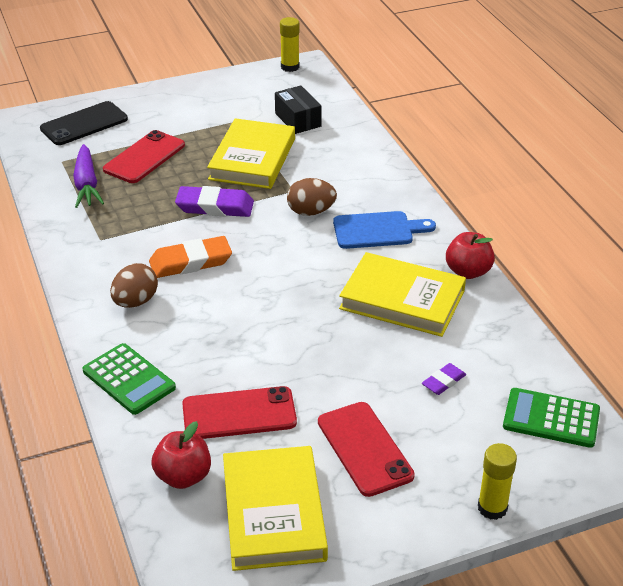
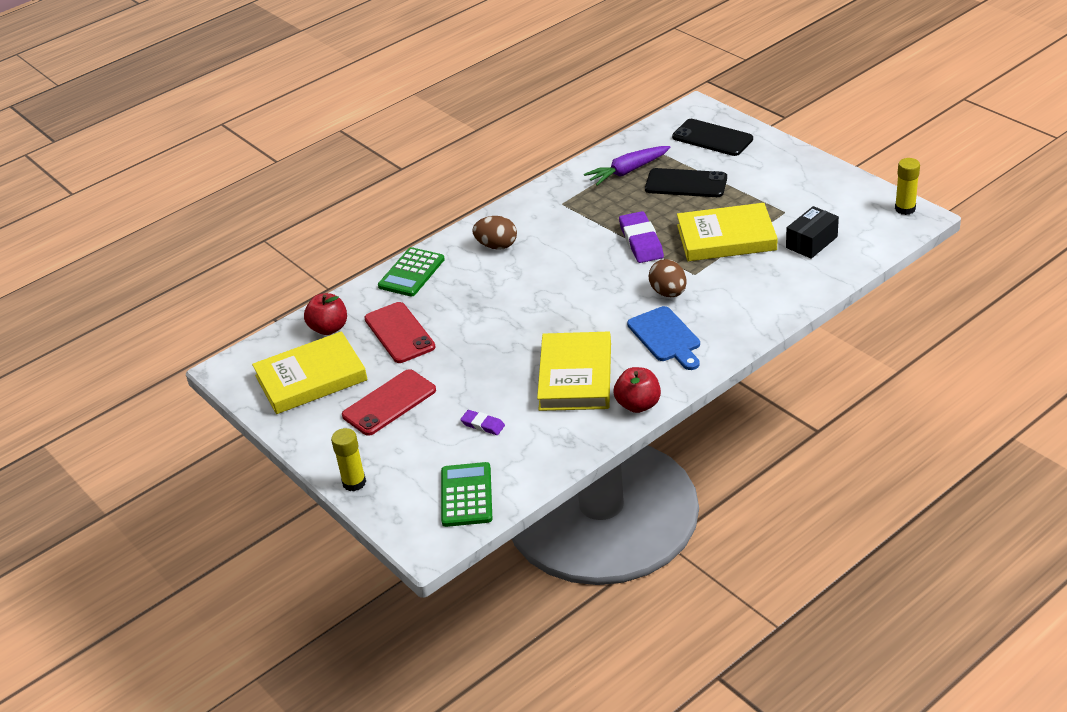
camera: 75 degrees right, 0 degrees up
(144, 157) = (686, 184): red phone -> black phone
(190, 262) = (559, 254): orange eraser -> none

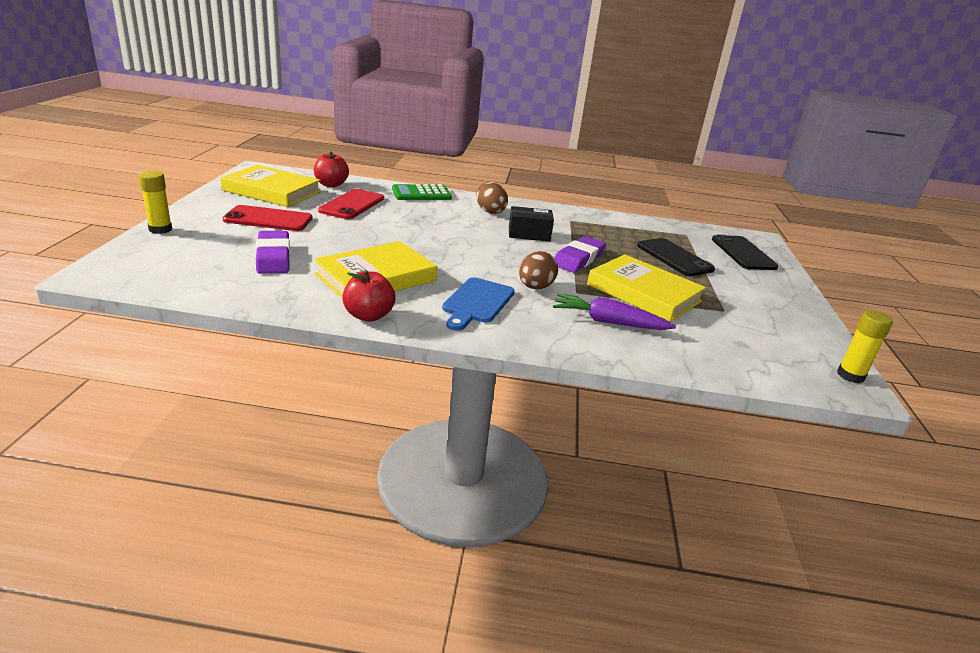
camera: 40 degrees right, 10 degrees down
(466, 495) = (173, 273): green calculator -> none
(483, 425) = (273, 257): purple eraser -> purple eraser, size x1.85
(627, 171) = (645, 233): purple carrot -> purple carrot (608, 322)
(811, 242) = (711, 337): black box -> black box (529, 234)

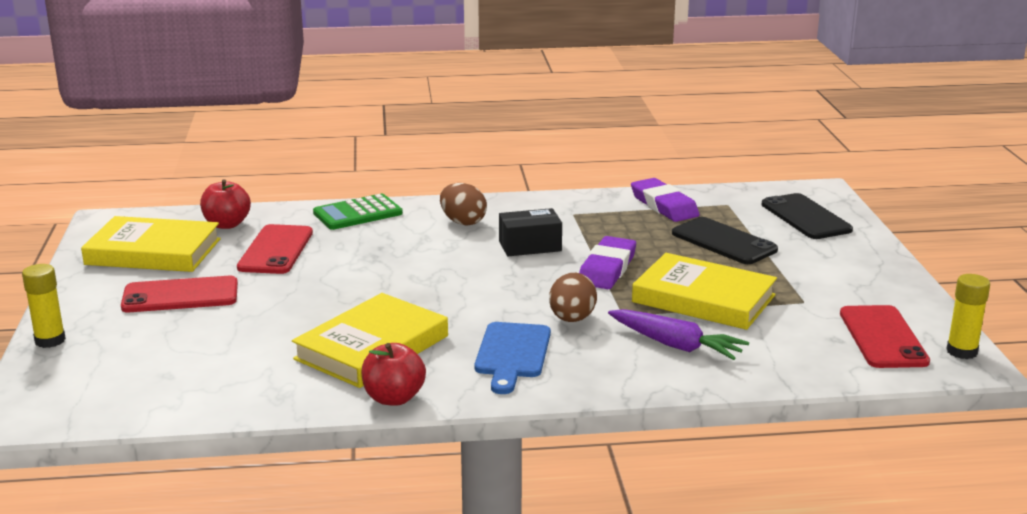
camera: 10 degrees left, 5 degrees down
(273, 257) = (226, 347): purple eraser -> purple eraser (664, 205)
(608, 322) = (676, 345): purple carrot -> purple carrot turned 150 degrees counterclockwise
(783, 350) = (883, 337): none -> red phone

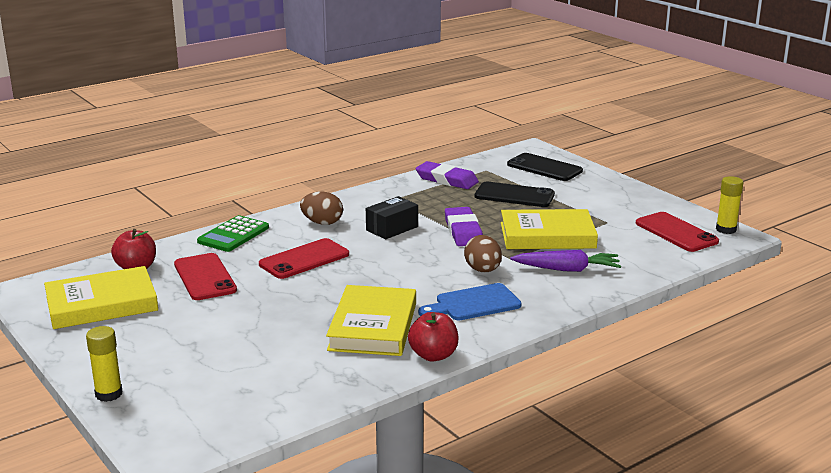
camera: 30 degrees left, 0 degrees up
(180, 296) = (173, 330): red phone -> red phone (304, 259)
(512, 354) = (473, 304): blue cutting board -> blue cutting board turned 90 degrees clockwise

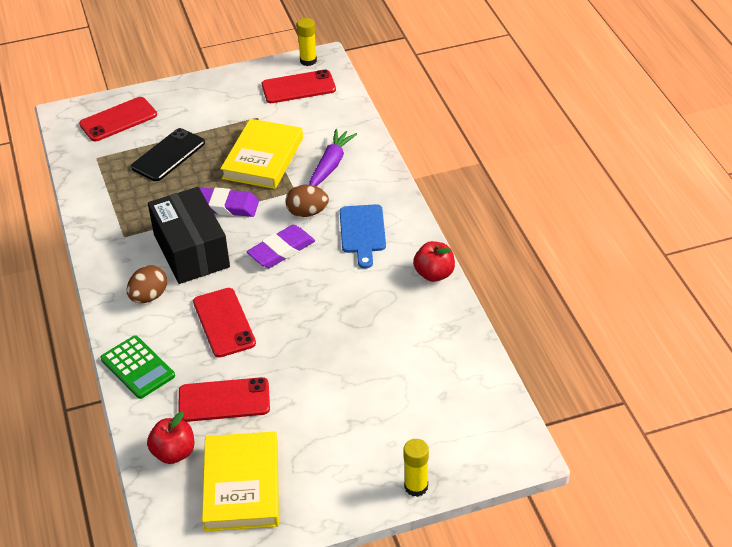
camera: 70 degrees left, 20 degrees up
(373, 326) = (373, 300): yellow book -> none
(392, 228) = (191, 250): black box -> black box, size x1.81
(447, 180) = (102, 189): purple eraser -> purple eraser (281, 250)
(544, 168) = (118, 120): black phone -> red phone

